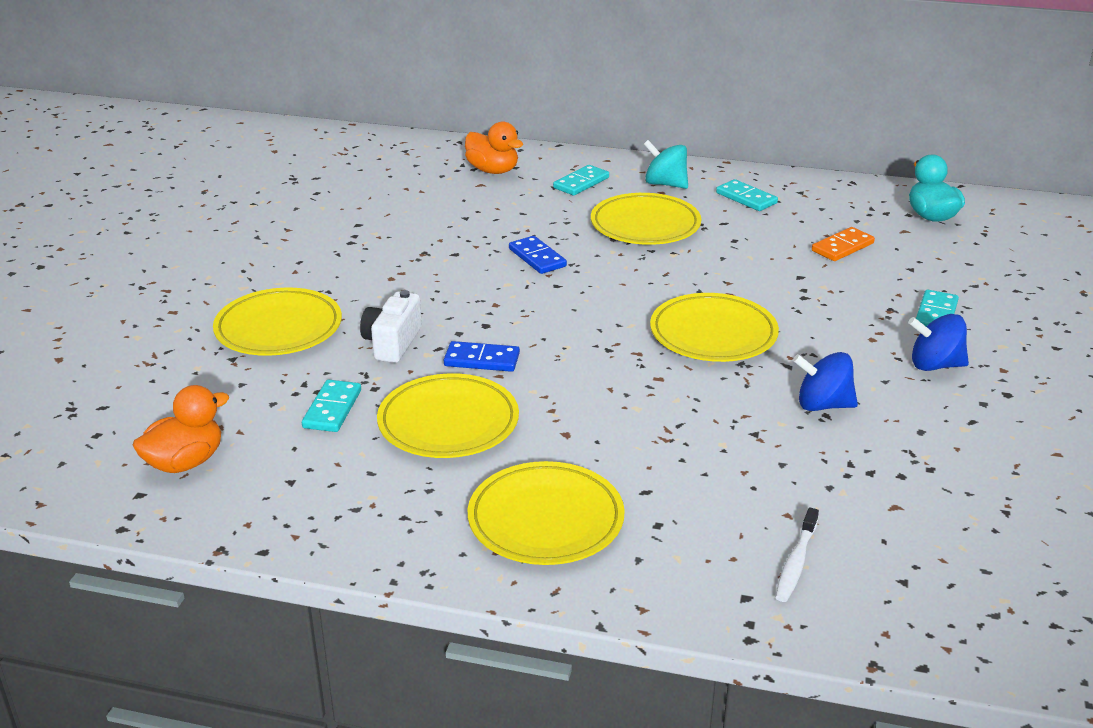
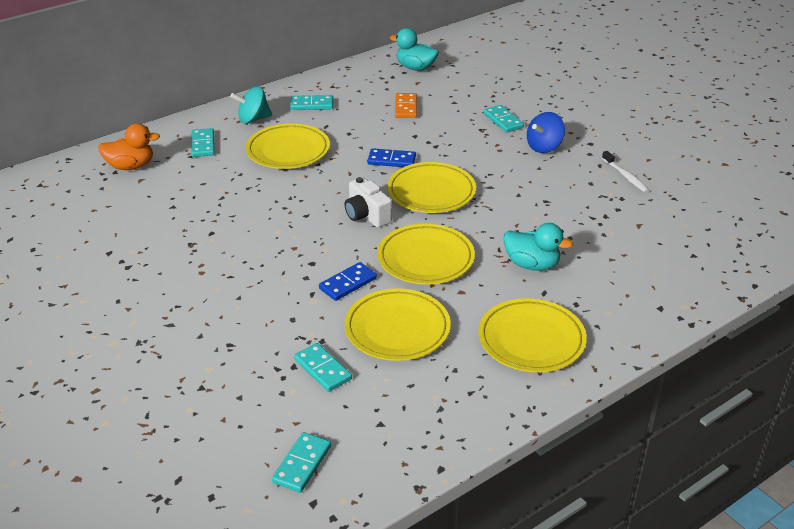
camera: 50 degrees left, 5 degrees up
(185, 462) = (302, 464): orange duck -> turquoise domino
(279, 329) = (193, 349): yellow plate -> yellow plate (425, 259)
(392, 343) = (280, 309): white camera -> white camera (366, 215)
(537, 258) = (265, 205): blue domino -> blue domino (391, 160)
(685, 459) = (532, 264): none -> turquoise duck
(795, 563) = (650, 278): white toothbrush -> white toothbrush (625, 176)
(823, 405) = (537, 197): blue spinning top -> none

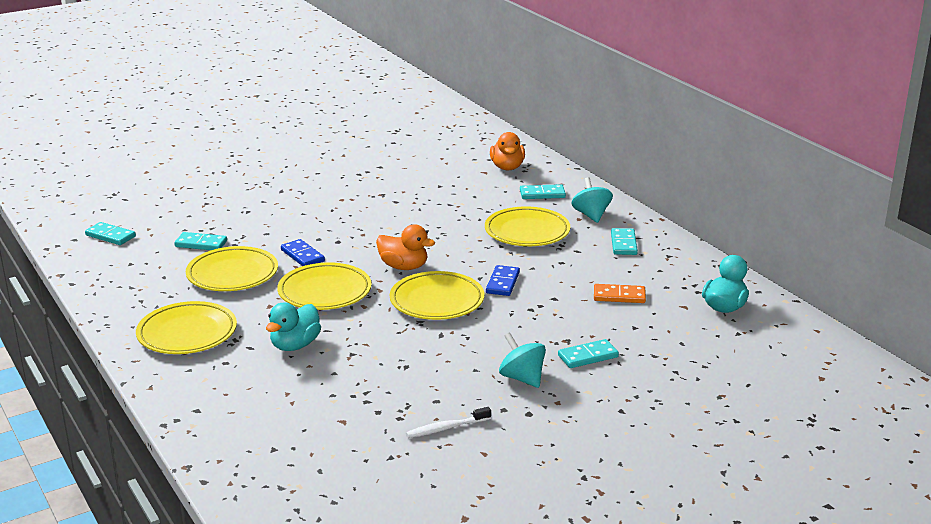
camera: 95 degrees right, 10 degrees down
(323, 369) = (201, 244): turquoise domino -> turquoise domino turned 45 degrees clockwise
(366, 215) = (404, 267): white camera -> orange duck
(544, 147) = (522, 378): blue spinning top -> turquoise spinning top

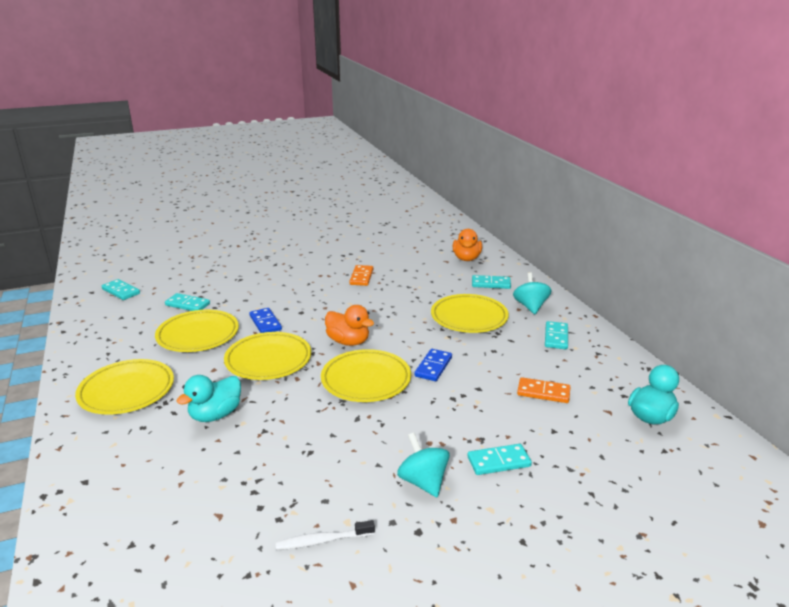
camera: 10 degrees right, 0 degrees up
(391, 198) = (361, 277): none -> orange domino

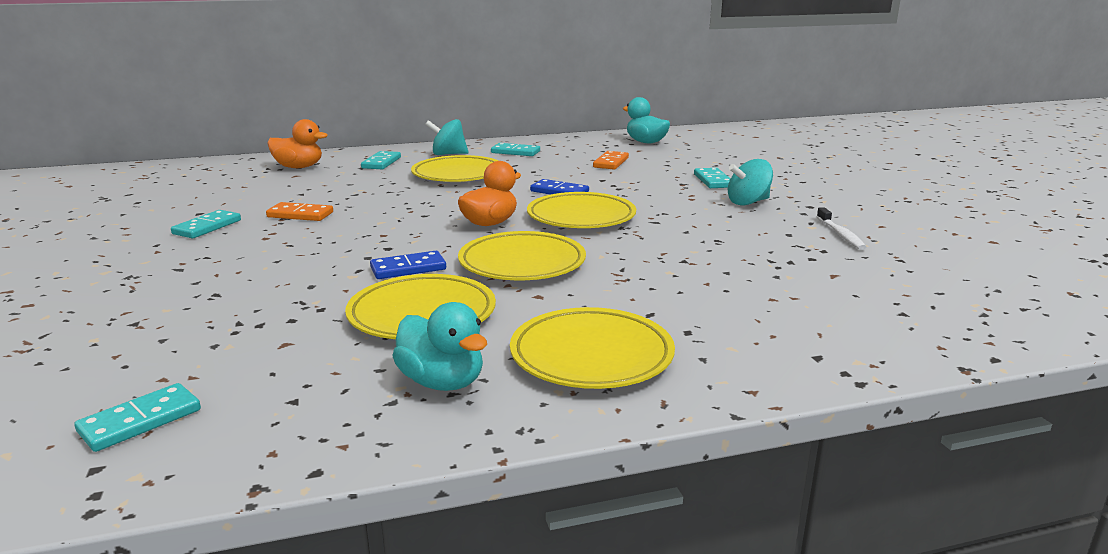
camera: 85 degrees left, 5 degrees down
(187, 304) = (289, 333): turquoise domino -> turquoise domino (207, 227)
(215, 415) = (654, 287): turquoise duck -> turquoise duck (442, 382)

